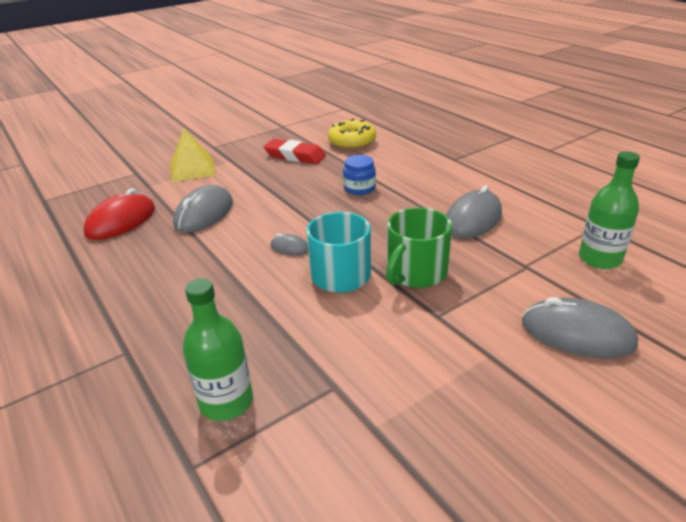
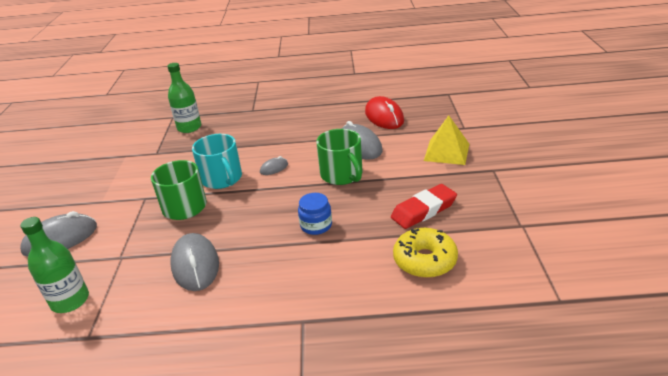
camera: 125 degrees right, 0 degrees up
(270, 204) = (342, 175): none -> green mug

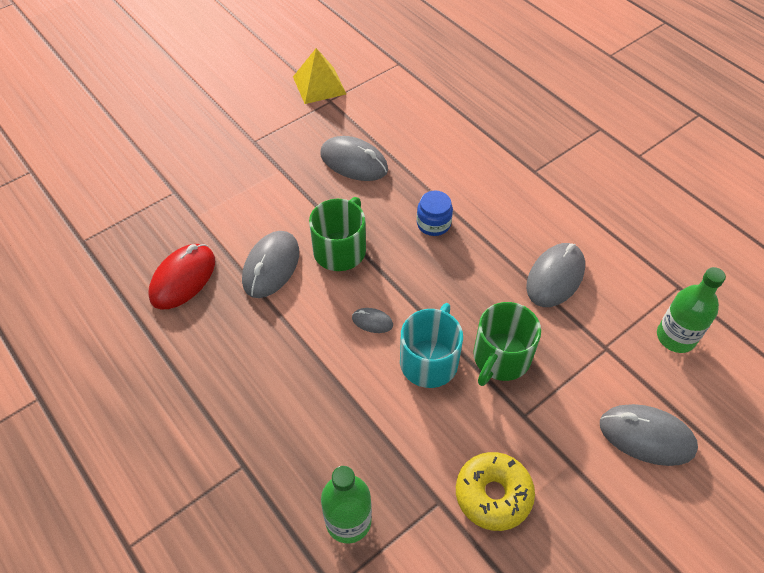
camera: 130 degrees left, 20 degrees up
(424, 210) = (354, 162): red eraser -> grey mouse
(425, 260) = (416, 136): yellow donut -> yellow donut (493, 495)
(446, 152) = (239, 186): yellow pyramid -> yellow pyramid (319, 85)

